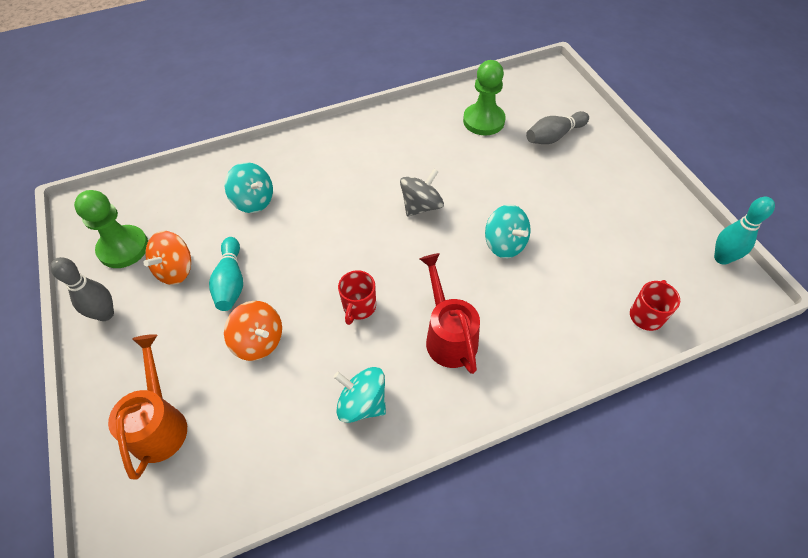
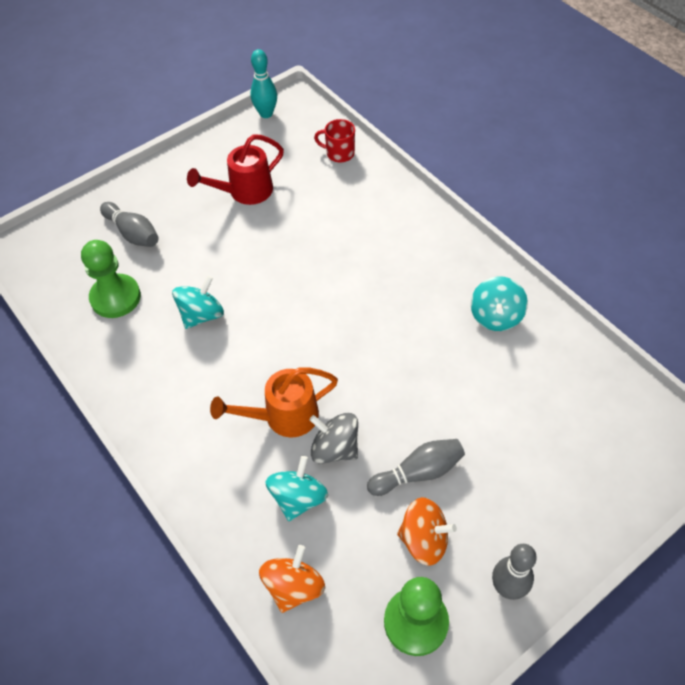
camera: 105 degrees left, 0 degrees up
(160, 423) = (588, 466): orange watering can -> orange watering can (283, 417)
(231, 282) = (418, 472): turquoise bowling pin -> grey bowling pin
(259, 341) = (474, 417): orange spinning top -> orange spinning top (294, 587)
(359, 307) = (404, 346): red mug -> none
(421, 206) = (262, 326): grey spinning top -> grey spinning top (335, 448)
(448, 335) = (408, 272): red watering can -> red watering can (244, 192)
(505, 244) = (293, 250): turquoise spinning top -> turquoise spinning top (201, 315)

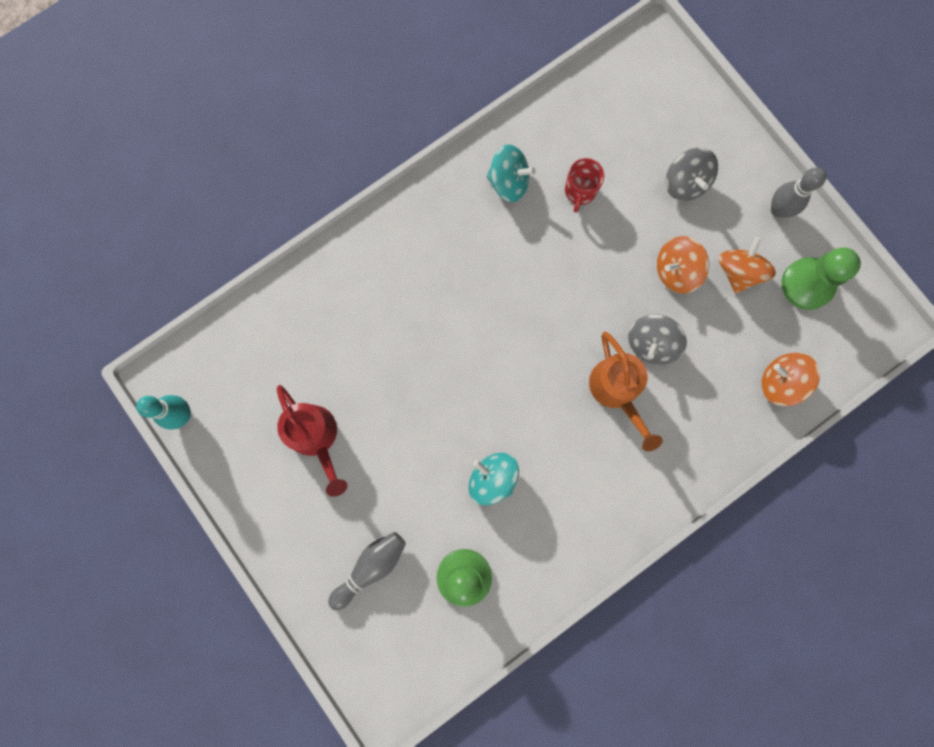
camera: 90 degrees left, 25 degrees up
(298, 498) = (700, 378): turquoise spinning top -> none
(339, 153) = (263, 326): red mug -> red mug (580, 191)
(418, 472) = (676, 271): grey bowling pin -> orange spinning top
(523, 481) = (685, 183): none -> grey spinning top

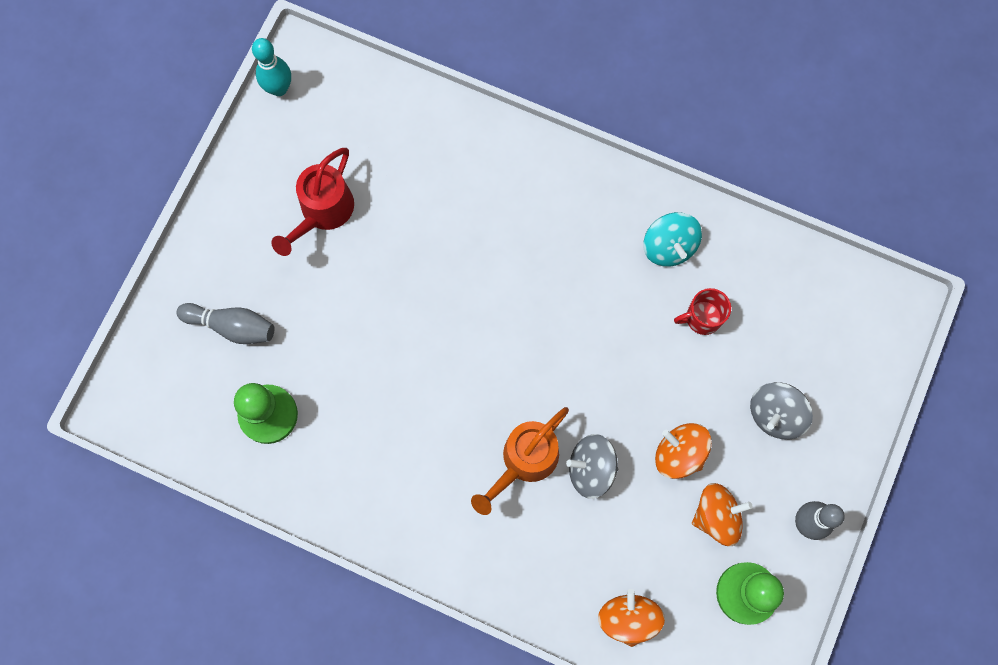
camera: 60 degrees right, 5 degrees down
(492, 478) = (373, 390): turquoise spinning top -> none

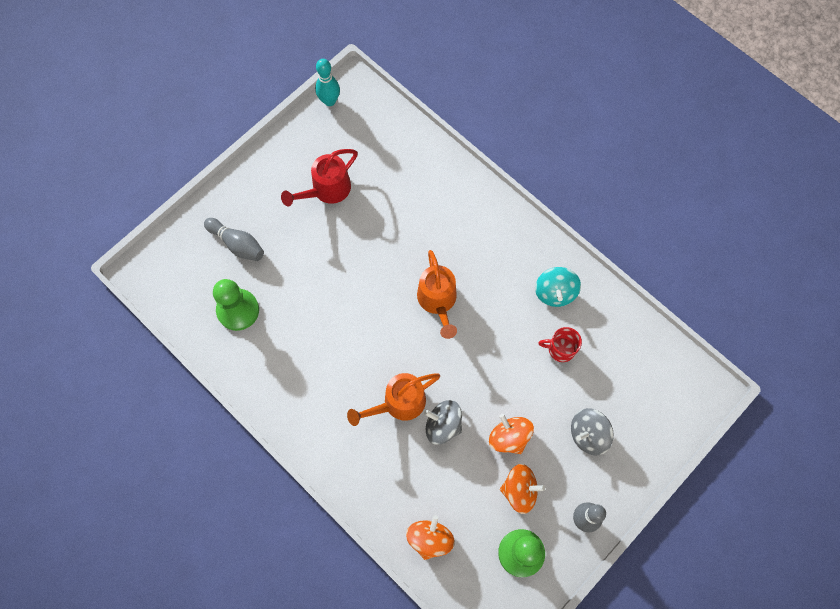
camera: 20 degrees right, 5 degrees down
(524, 311) = (438, 301): none -> orange watering can

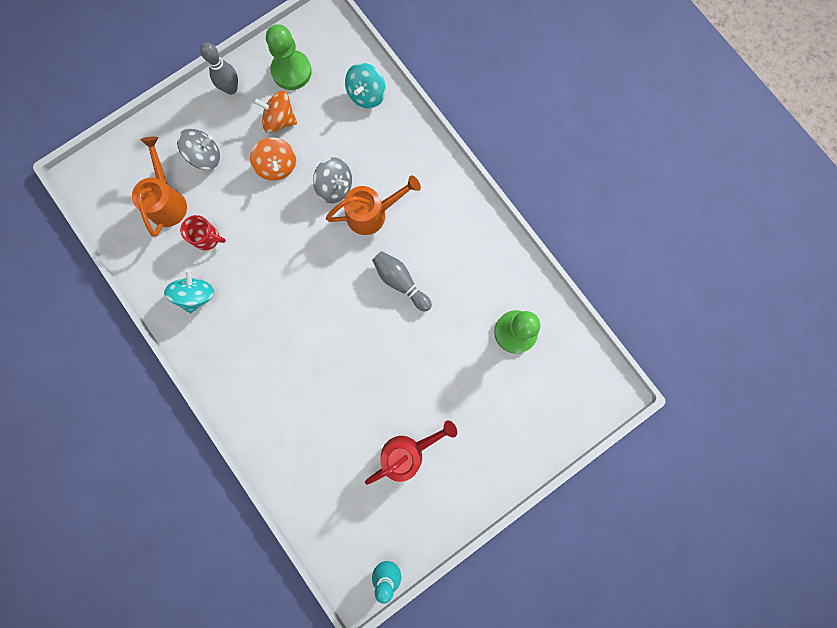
camera: 170 degrees left, 10 degrees up
(237, 244) = (510, 405): grey bowling pin -> grey bowling pin (400, 282)
(430, 539) = (366, 95): orange spinning top -> turquoise spinning top
(438, 301) = (314, 306): orange watering can -> orange watering can (167, 201)

